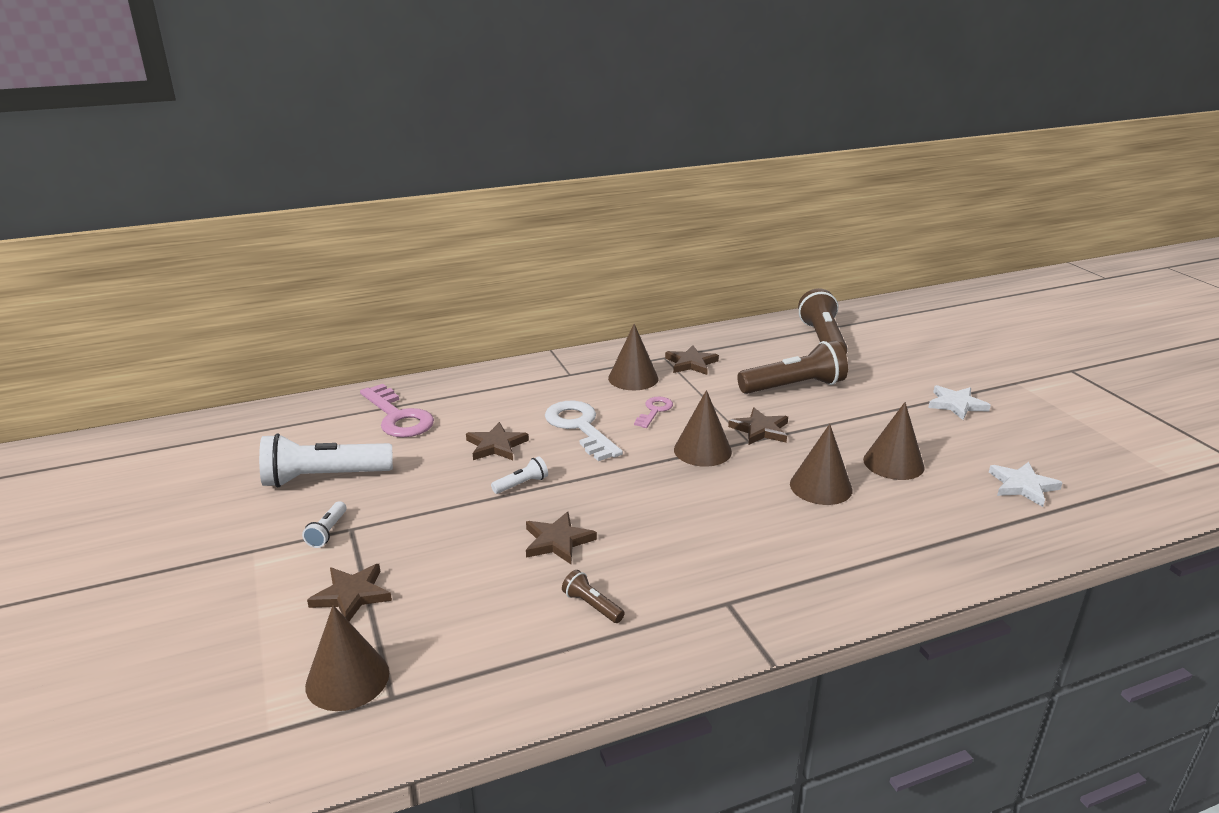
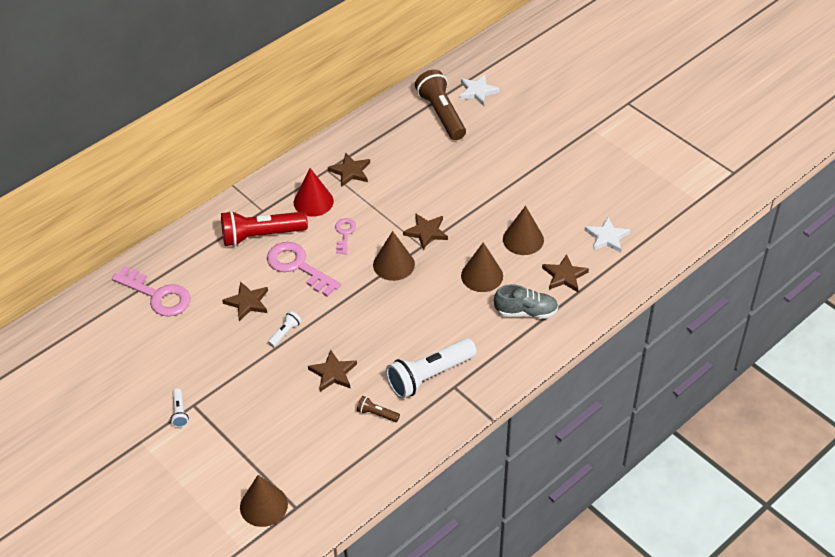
camera: 20 degrees left, 20 degrees up
(324, 478) = (143, 369): white flashlight -> white flashlight (429, 376)
(352, 595) = (228, 453): brown star -> brown star (564, 276)
(554, 393) = (261, 236): none -> red flashlight
(580, 427) = (298, 267): white key -> pink key
(633, 378) = (313, 201): brown cone -> red cone
(794, 386) = (435, 178): brown flashlight -> none
(874, 540) = (526, 312): none -> grey shoe
(956, 405) = (554, 166): white star -> white star (477, 91)

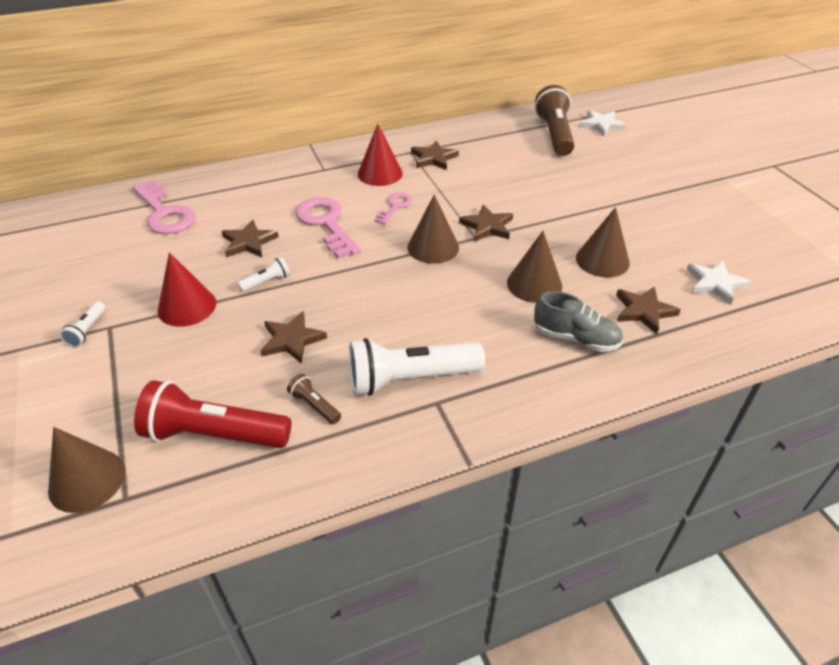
camera: 20 degrees right, 5 degrees down
(239, 371) = (187, 306): none -> red cone
(261, 236) = (307, 189): red flashlight -> red flashlight (214, 435)

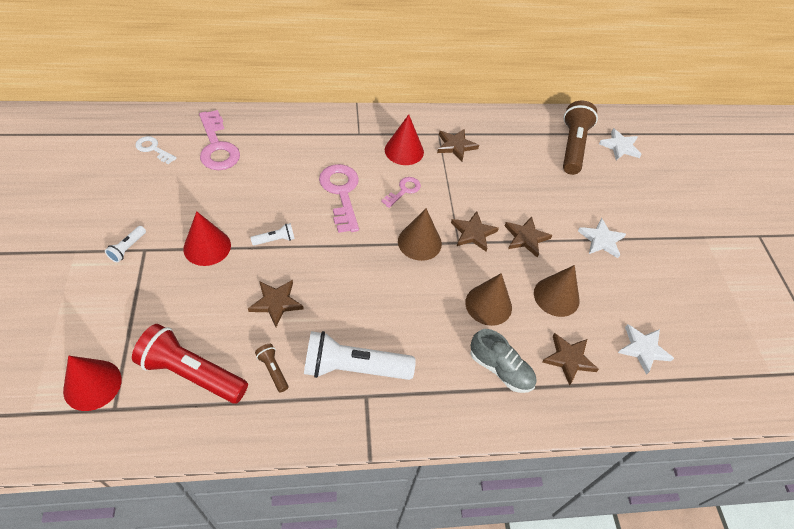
camera: 10 degrees right, 10 degrees up
(87, 231) = (153, 149): none -> white key
(87, 480) = (92, 385): brown cone -> red cone
(249, 242) = (273, 195): brown star -> brown star (526, 238)
(623, 202) = (601, 240): none -> white star

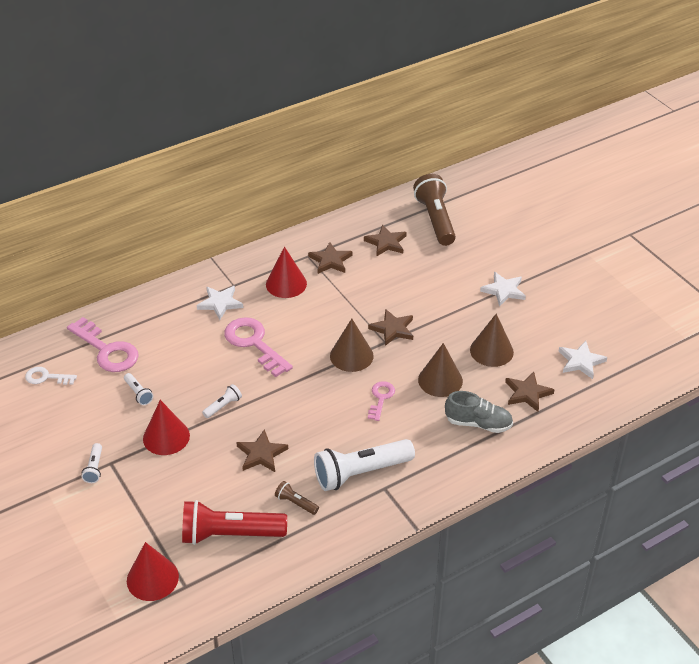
camera: 20 degrees left, 10 degrees down
(214, 196) = (138, 393): none -> white flashlight
(403, 191) = (309, 319): pink key -> pink key (381, 398)
(526, 238) = (440, 314): brown star -> brown star (386, 243)
(620, 147) = (477, 203): white star -> white star (220, 303)

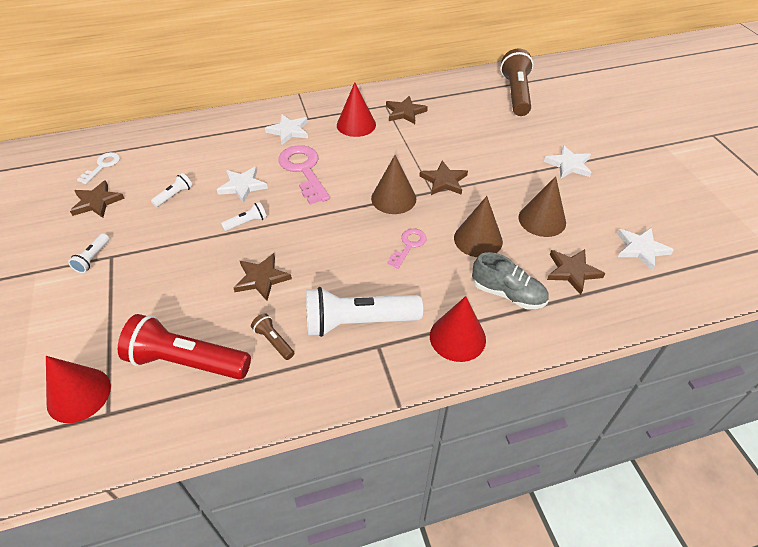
camera: 15 degrees right, 5 degrees up
(46, 377) = (102, 166): white key -> white key turned 90 degrees clockwise
(107, 350) = (168, 153): pink key -> none
(138, 393) = (174, 195): white flashlight -> white flashlight turned 120 degrees counterclockwise
(166, 437) = (177, 241): red cone -> red cone (457, 337)
(201, 371) = (242, 186): none -> white star
(386, 243) = (462, 106): brown star -> brown star (97, 202)

